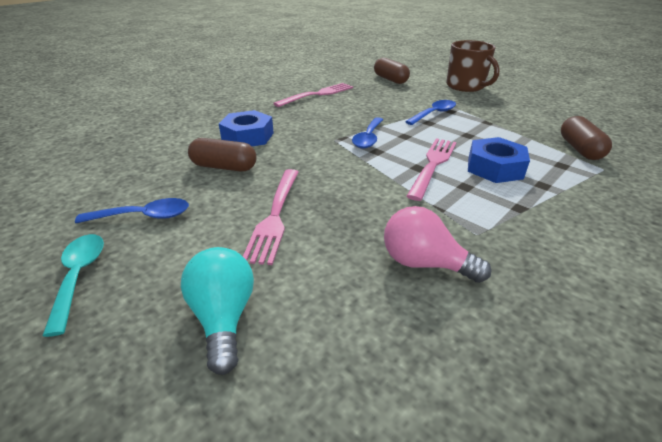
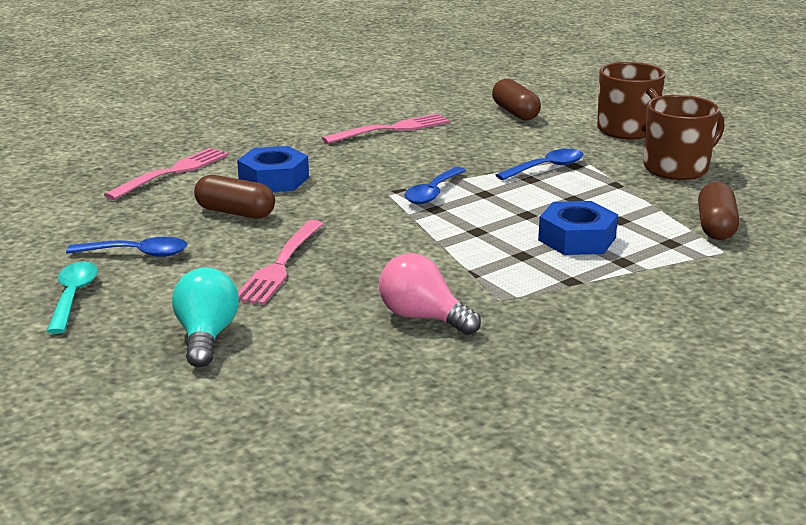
camera: 10 degrees right, 10 degrees down
(433, 165) = (498, 230): pink fork -> pink fork (172, 172)
(516, 108) = (677, 168): none -> brown mug

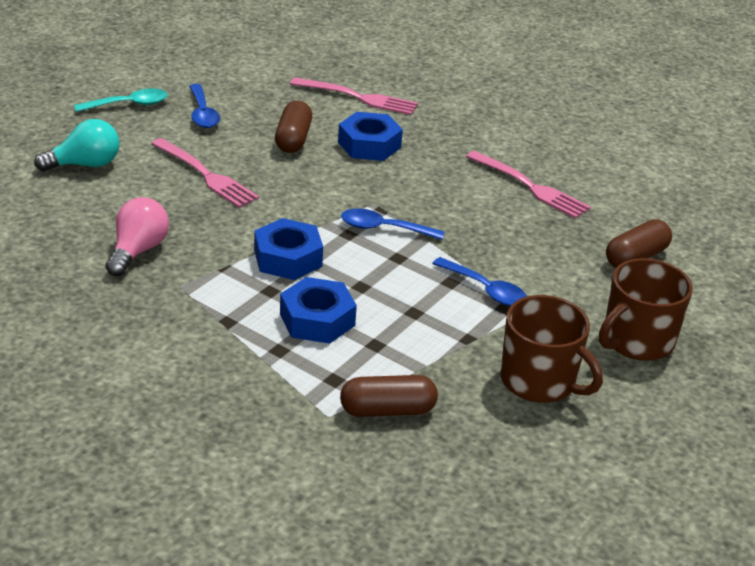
camera: 70 degrees right, 10 degrees up
(280, 265) = (206, 175): pink fork -> pink fork turned 135 degrees counterclockwise
(468, 240) = (288, 258): none -> blue nut

